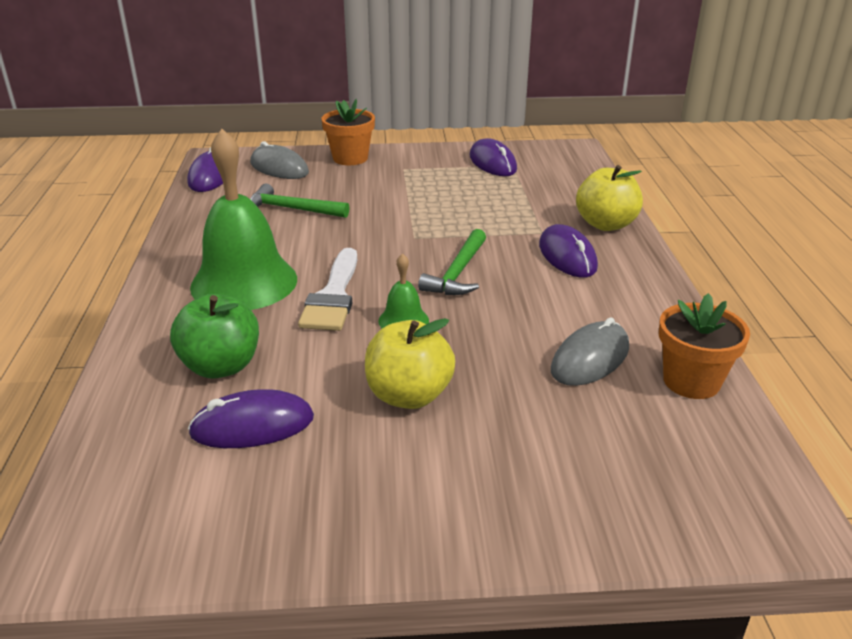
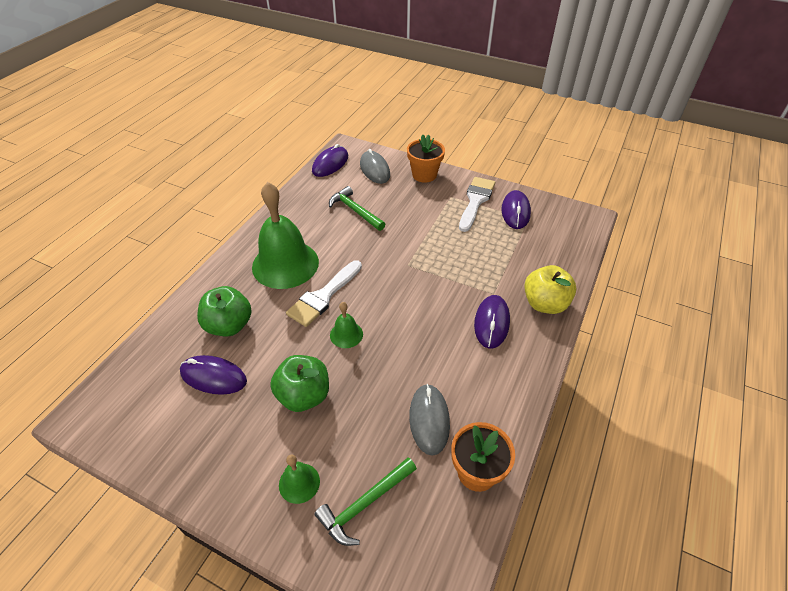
camera: 30 degrees right, 15 degrees up
(409, 395) = (304, 395): yellow apple -> green apple
(437, 165) = (476, 201): none -> white brush
(458, 273) = (409, 308): green hammer -> green hammer (365, 504)
(495, 480) = (299, 483): none -> green bell
(590, 359) = (429, 420): grey mouse -> grey mouse turned 75 degrees counterclockwise

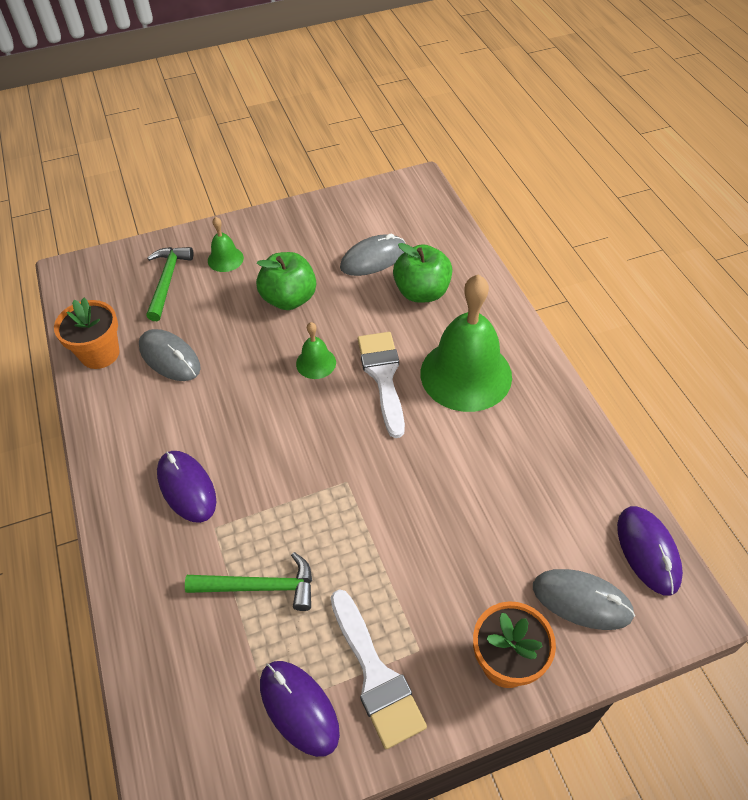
camera: 135 degrees right, 5 degrees up
(213, 377) = (373, 258): purple mouse -> grey mouse
(355, 211) = (500, 502): green hammer -> green hammer (260, 587)
(545, 304) = (142, 564): yellow apple -> none

